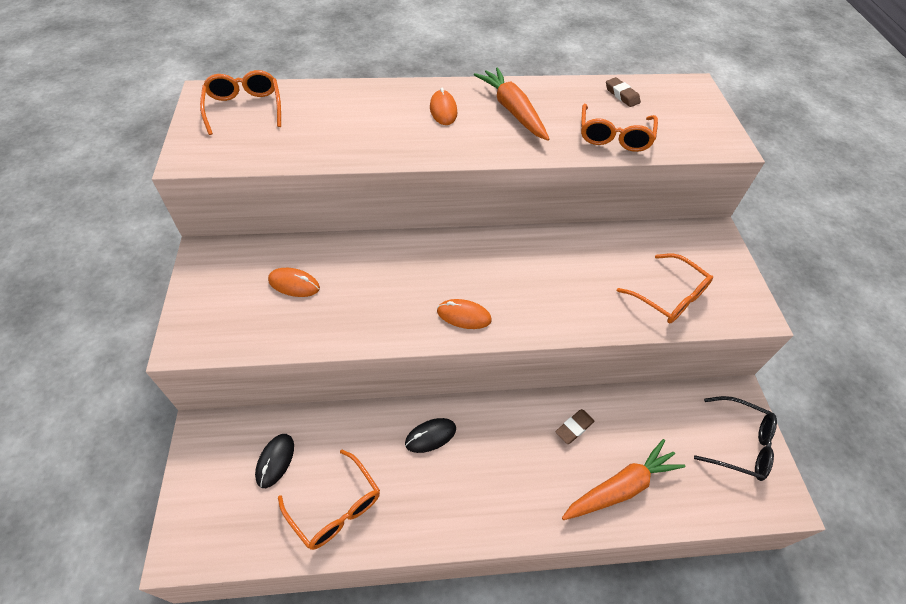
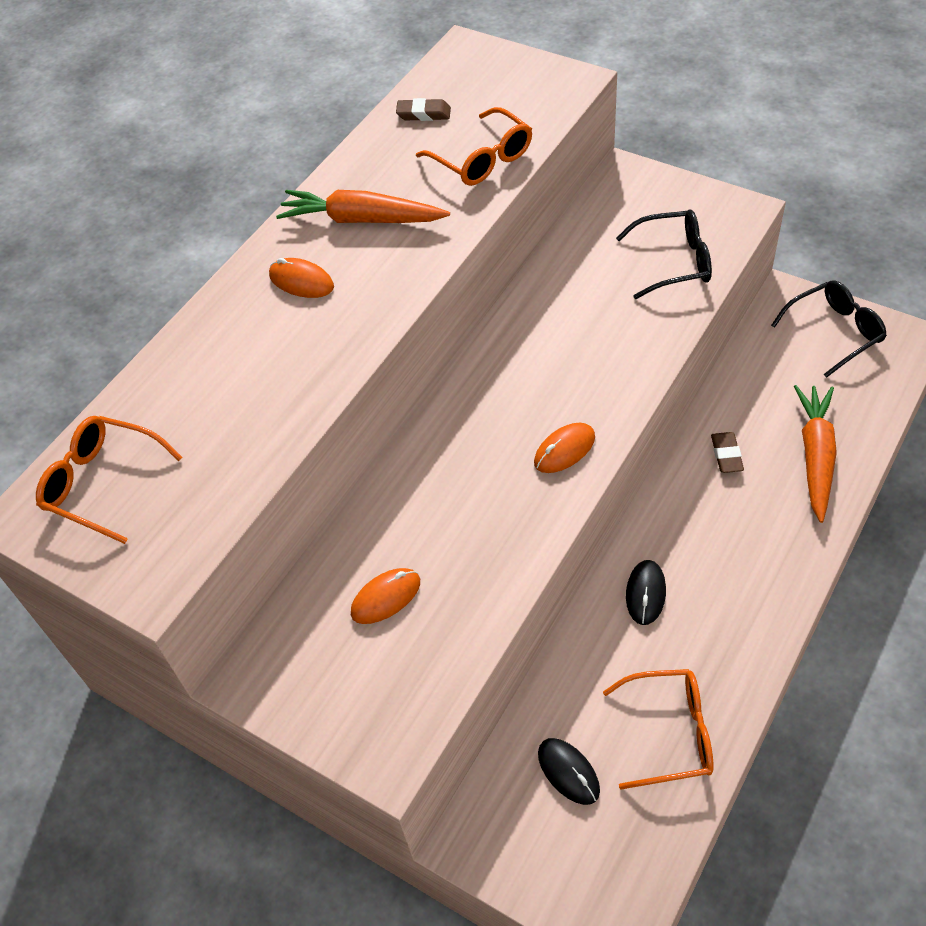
camera: 45 degrees left, 0 degrees up
(669, 297) = (674, 262): orange glasses -> black glasses

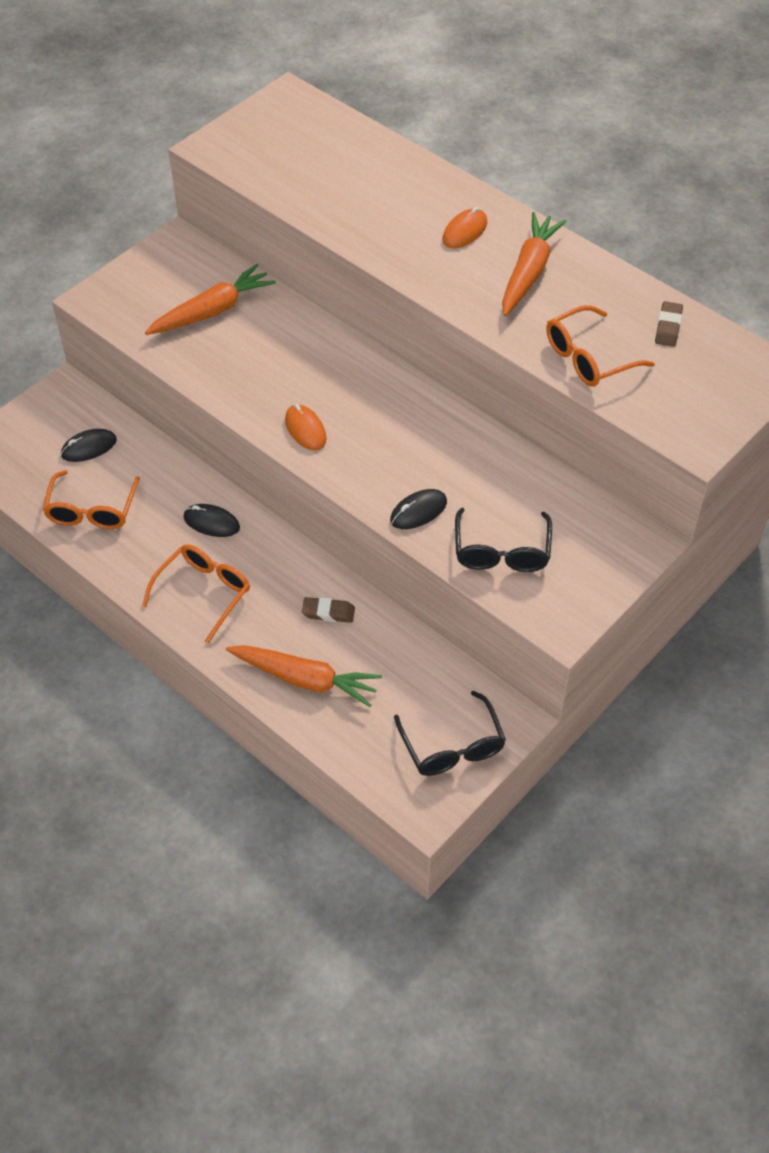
camera: 95 degrees right, 0 degrees up
(102, 483) = (301, 127): orange glasses -> orange glasses (204, 592)
(386, 597) = (212, 311): orange mouse -> orange carrot
(648, 331) = (418, 511): none -> black mouse

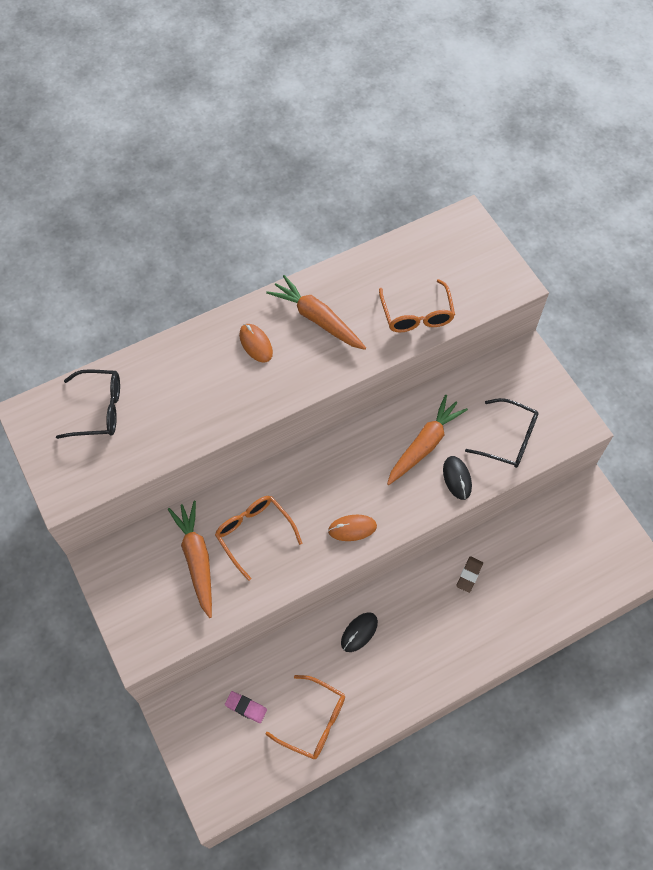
camera: 70 degrees left, 10 degrees up
(89, 447) = (246, 707): black mouse -> pink eraser
(204, 592) = (424, 656): orange glasses -> orange glasses (254, 533)
(305, 679) = (521, 609): orange carrot -> orange carrot (424, 445)
(452, 746) = (600, 533): black glasses -> black glasses (99, 409)
(668, 327) = (406, 258): brown eraser -> none

